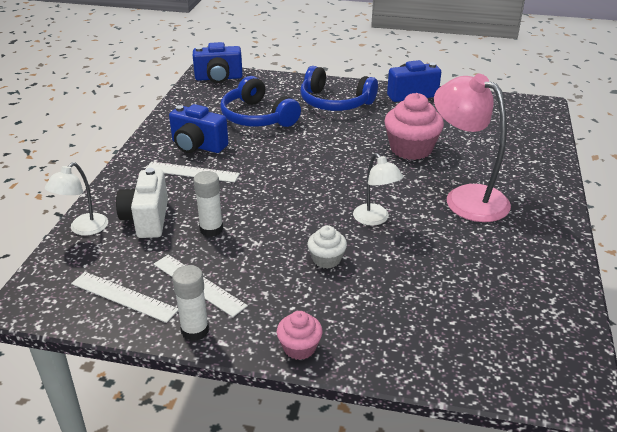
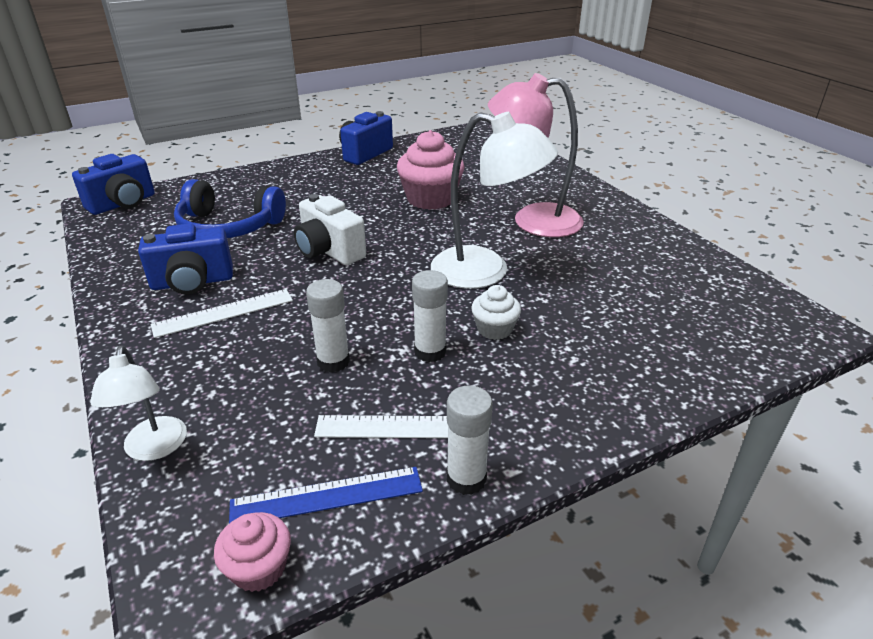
camera: 40 degrees left, 0 degrees up
(124, 296) = (327, 496): white ruler -> blue ruler
(147, 219) = (234, 391): white camera -> white camera (329, 251)
(269, 252) = (430, 352): none -> white glue stick
(299, 347) = (589, 426): pink cupcake -> pink cupcake (259, 568)
(335, 102) = (298, 184): blue headphones -> none
(375, 219) = (485, 271): white lamp -> white lamp, size x1.80

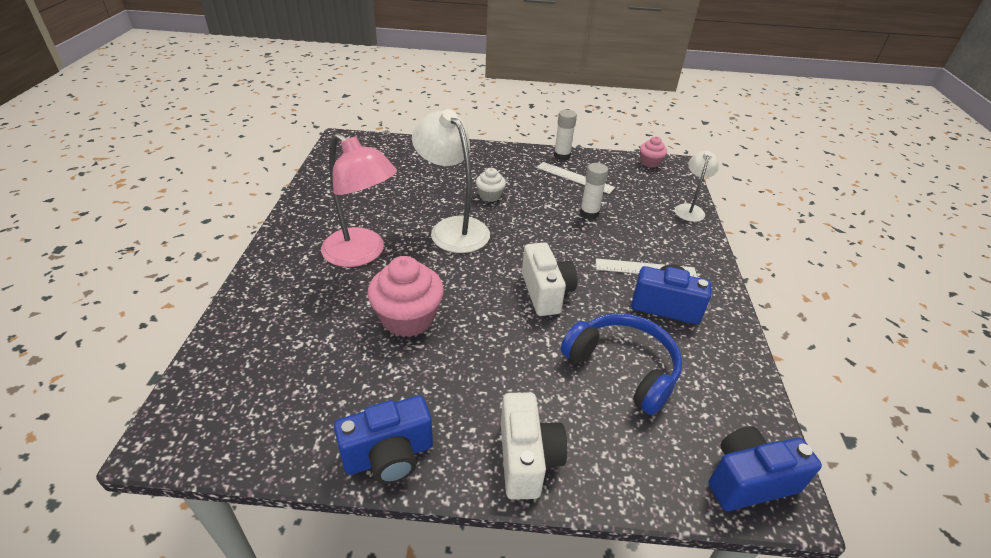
camera: 150 degrees left, 5 degrees up
(281, 173) = (527, 459): none -> white camera
(327, 496) = (618, 169): blue ruler -> none
(430, 352) = (535, 199): white glue stick -> none

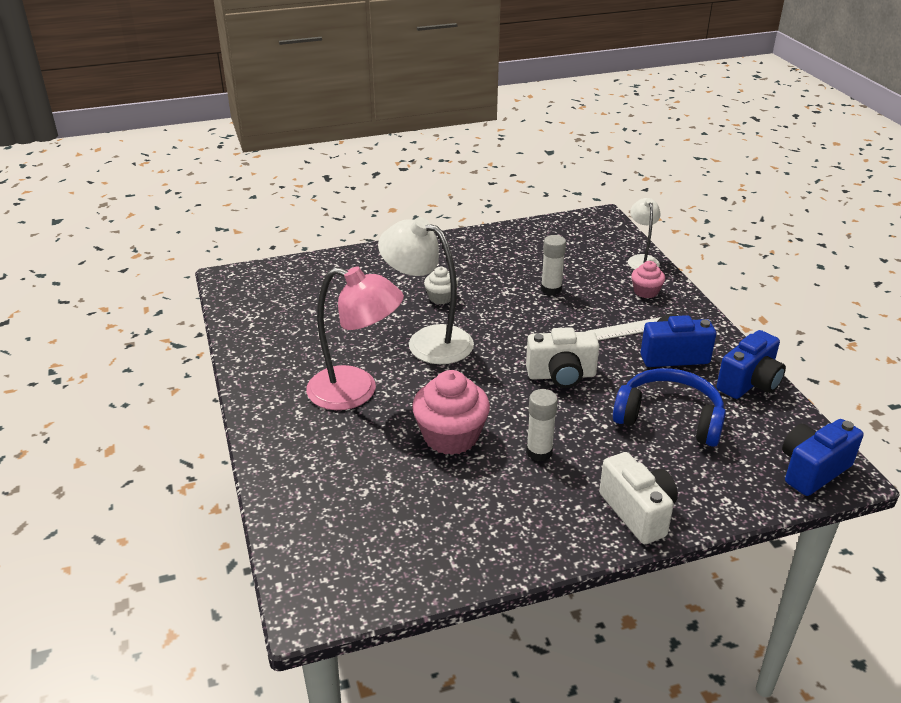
camera: 20 degrees left, 5 degrees down
(389, 456) = (523, 549): blue camera -> blue camera (749, 383)
(546, 293) = (561, 375): white camera -> white camera turned 120 degrees clockwise
(562, 156) = (484, 236): white glue stick -> white glue stick (539, 452)
(575, 177) = (512, 256): white ruler -> none
(650, 162) = (576, 221): pink cupcake -> pink cupcake (646, 292)

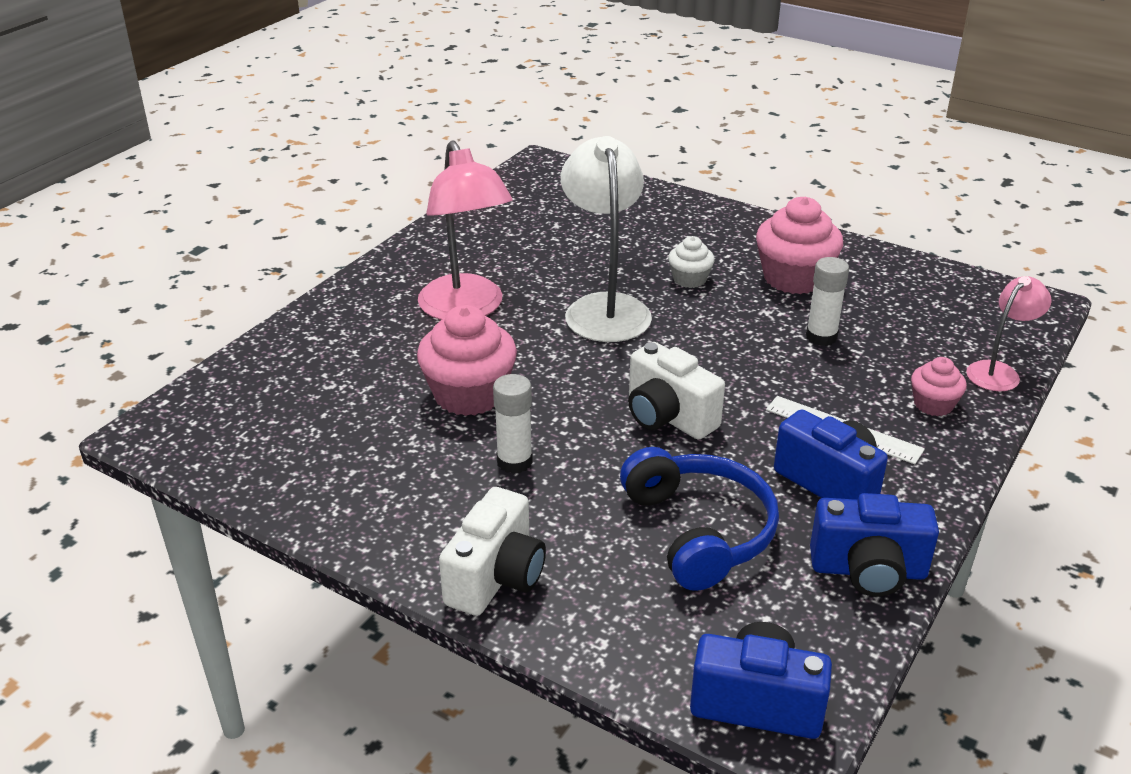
camera: 50 degrees right, 0 degrees up
(487, 266) = (794, 278): none -> pink cupcake
(641, 260) = (998, 371): white lamp -> pink lamp

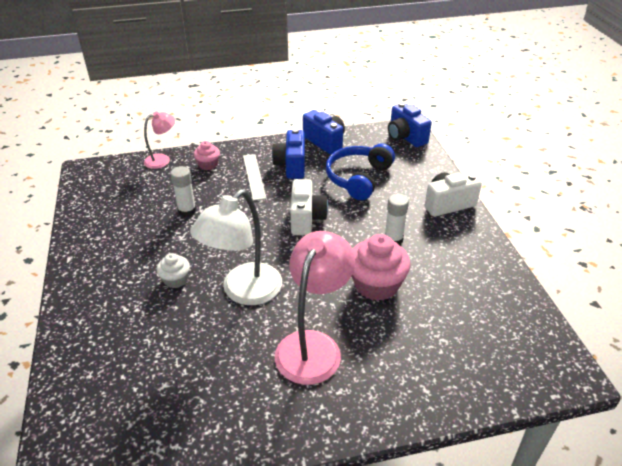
camera: 135 degrees left, 5 degrees up
(794, 278) = (133, 245): pink cupcake -> none
(998, 371) = (162, 160): pink lamp -> pink lamp turned 150 degrees clockwise

